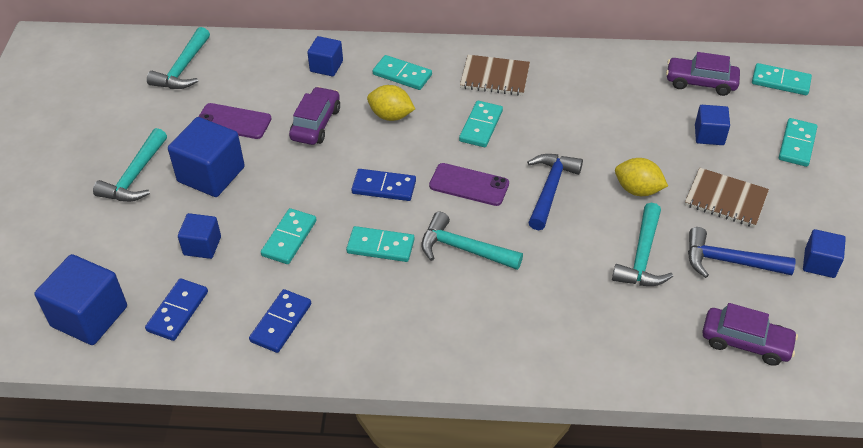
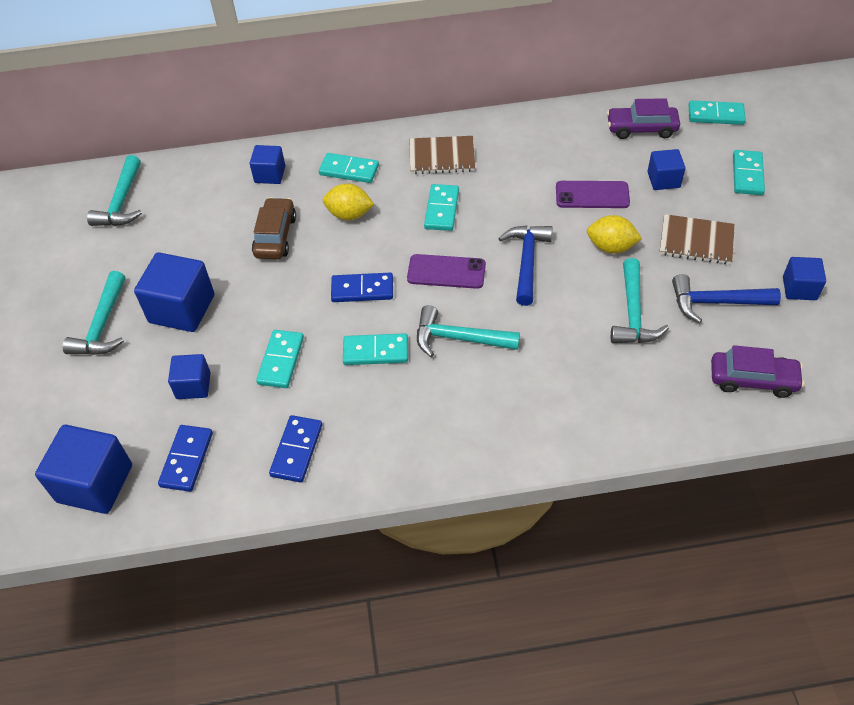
camera: 10 degrees left, 5 degrees up
(233, 121) = (190, 249): purple phone -> purple phone (592, 195)
(316, 124) = (275, 236): purple car -> brown car

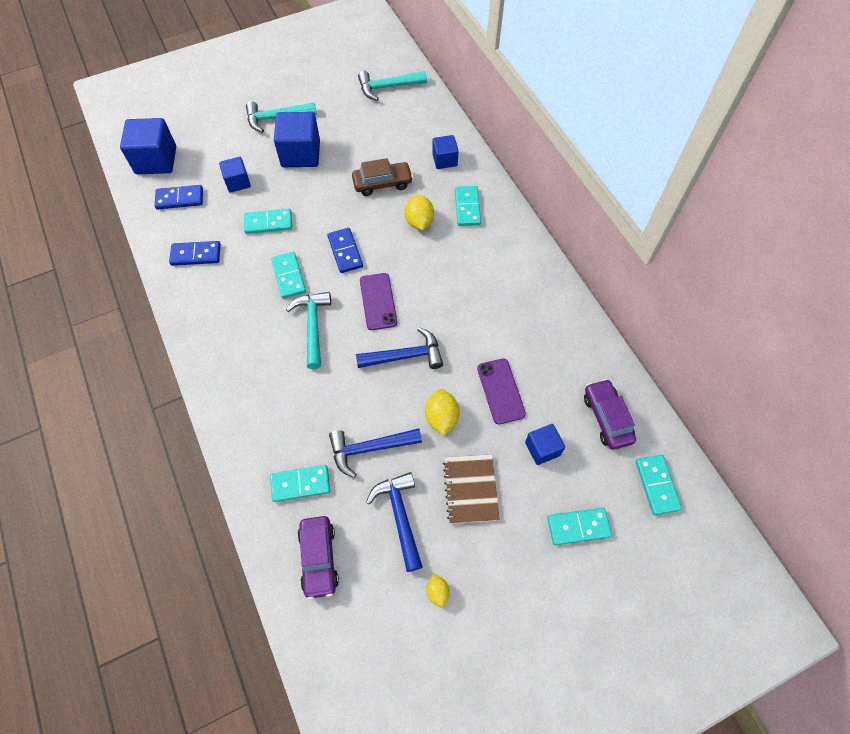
camera: 70 degrees right, 10 degrees up
(441, 209) = (445, 281): turquoise domino -> turquoise domino (300, 484)
(442, 157) = (506, 266): brown notebook -> none
(633, 314) = (369, 449): turquoise hammer -> blue hammer
(799, 288) = (437, 592): blue cube -> yellow lemon

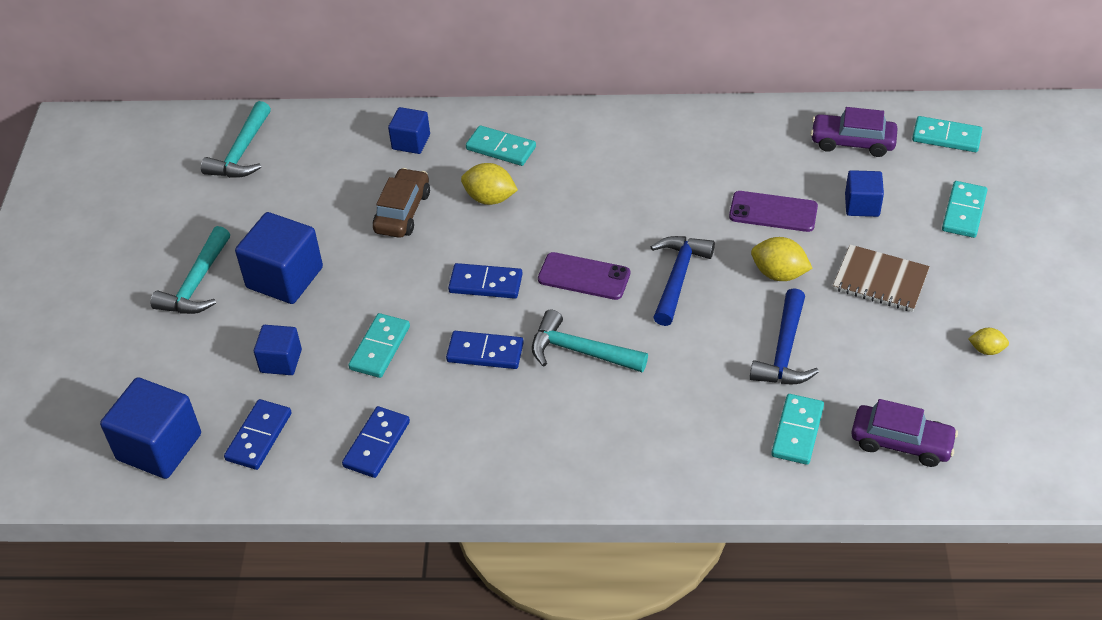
camera: 60 degrees left, 15 degrees down
(289, 276) = (485, 352): turquoise domino -> blue domino
(400, 516) = (883, 352): blue hammer -> none

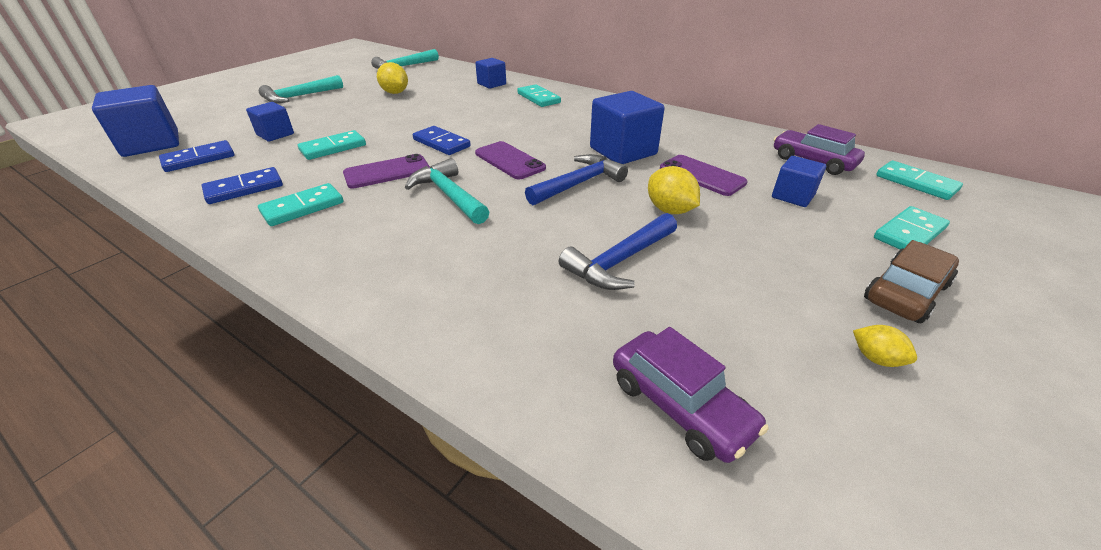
camera: 30 degrees right, 10 degrees down
(284, 277) = (341, 107): blue cube -> blue cube (623, 151)
(402, 212) = (444, 104): brown car -> brown car (905, 292)
(485, 352) = (387, 172): blue domino -> purple phone
(490, 198) = (502, 113): yellow lemon -> yellow lemon (395, 93)
(797, 431) = (562, 331): turquoise domino -> turquoise domino (303, 207)
(880, 280) = (772, 249): brown notebook -> none

